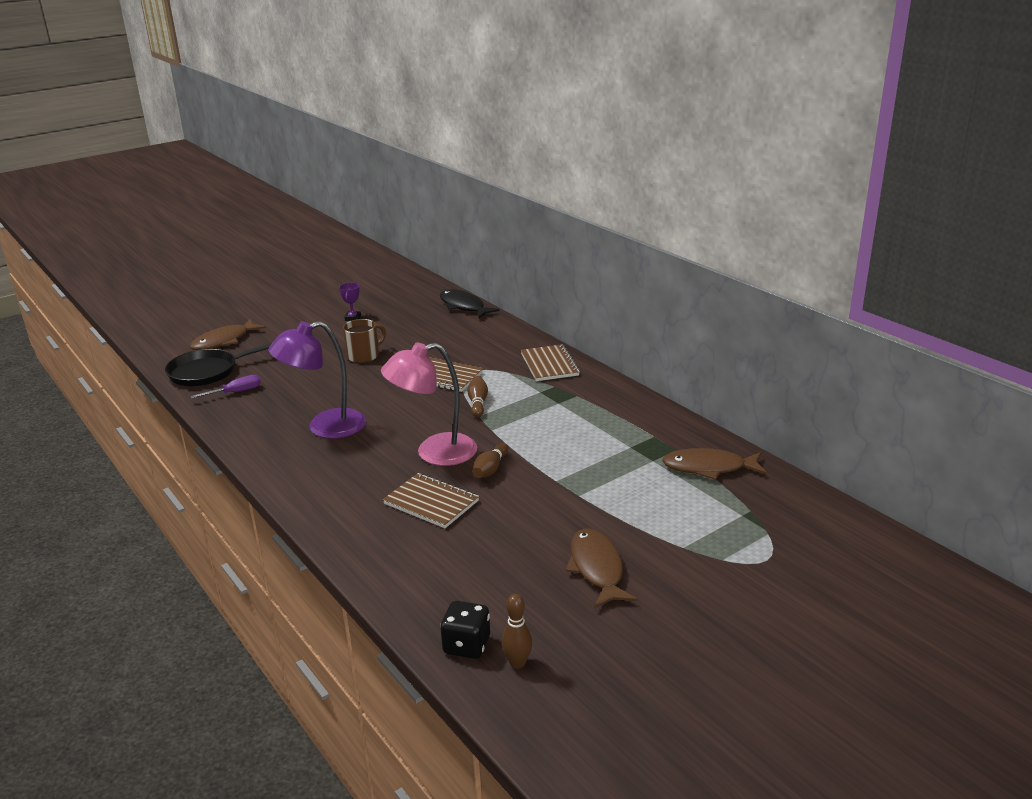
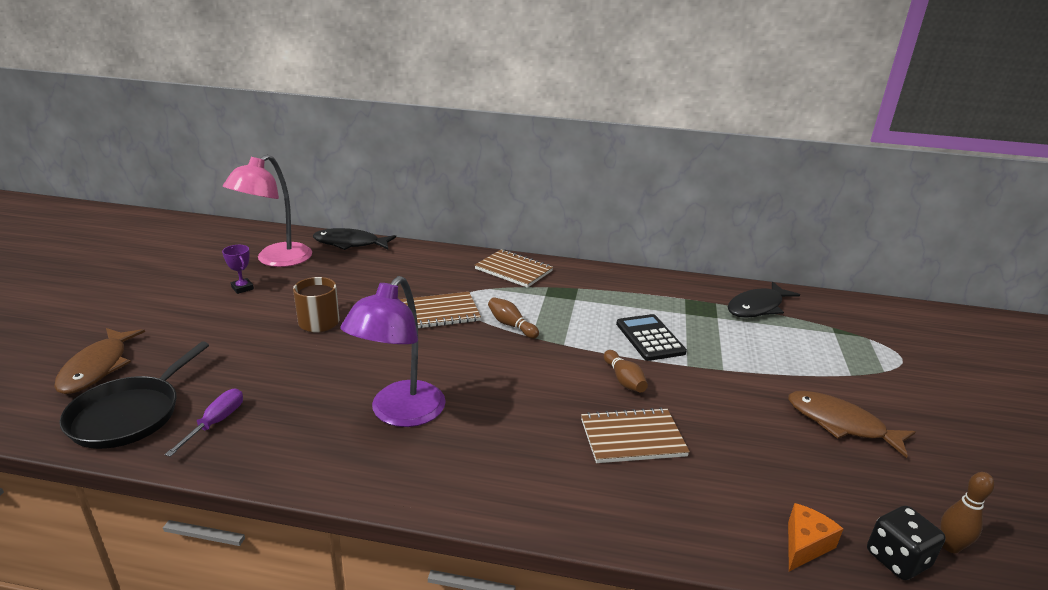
camera: 45 degrees left, 0 degrees up
(425, 606) = (805, 545): none -> orange cheese
(434, 453) = (552, 388): pink lamp -> pink lamp (276, 260)
(563, 451) = (650, 338): none -> black calculator
(709, 468) = (757, 307): brown fish -> black fish

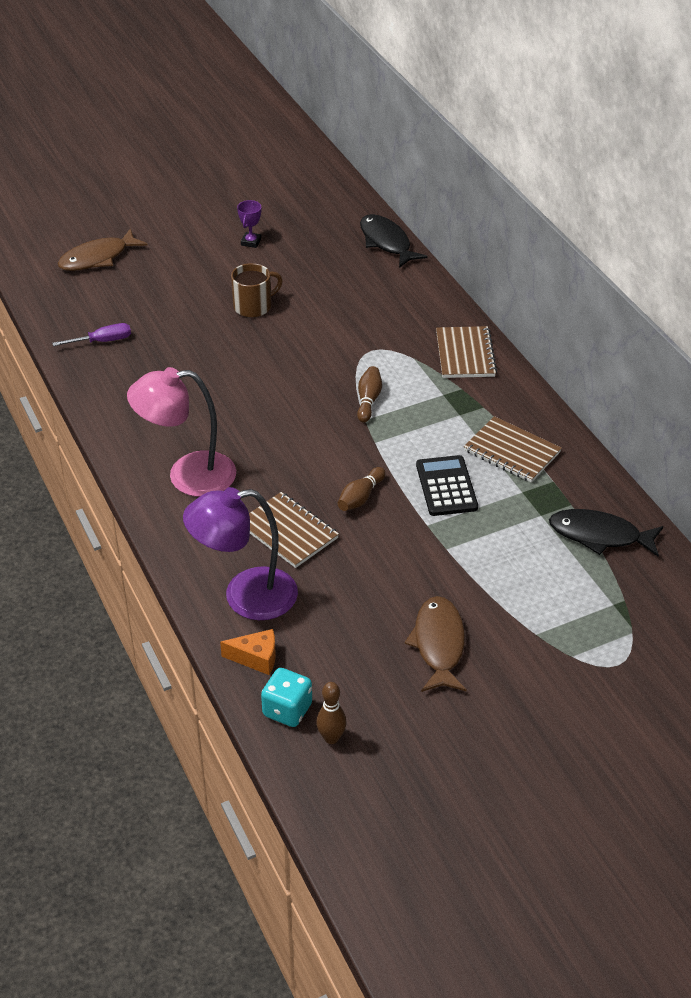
camera: 55 degrees right, 15 degrees up
(129, 414) = (74, 304): black pan -> none
(276, 260) = (309, 227): pink lamp -> pink lamp (187, 476)
(399, 414) = (193, 409): purple lamp -> purple lamp (245, 596)
(439, 313) = (339, 354): brown notebook -> brown notebook (512, 451)
(650, 338) = (446, 486): black calculator -> black calculator turned 45 degrees counterclockwise
(897, 559) = (287, 710): black dice -> turquoise dice

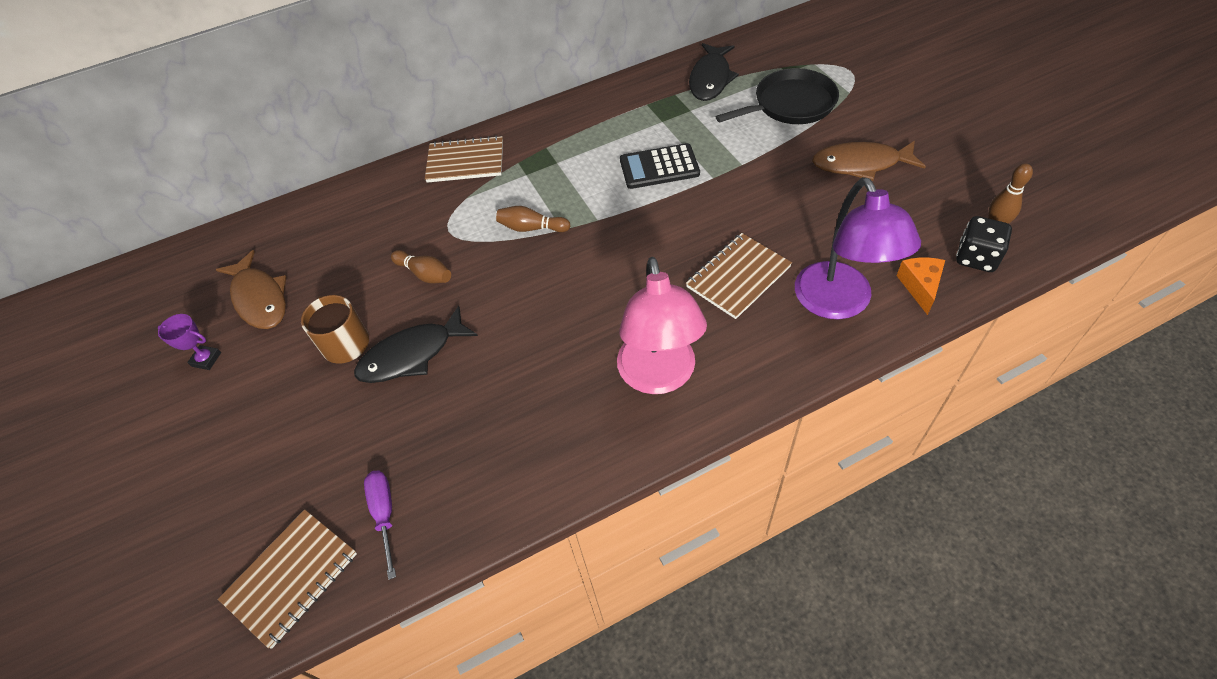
camera: 85 degrees left, 10 degrees up
(98, 258) = (174, 554): brown fish -> brown fish (260, 298)
(287, 710) = (976, 258): turquoise dice -> black dice
(360, 497) = (680, 225): brown bowling pin -> brown bowling pin (425, 274)
(386, 242) = (255, 229): black fish -> black fish (412, 355)
(512, 451) = (609, 128): brown notebook -> brown notebook (291, 577)
(549, 599) = (790, 104): none -> black pan

